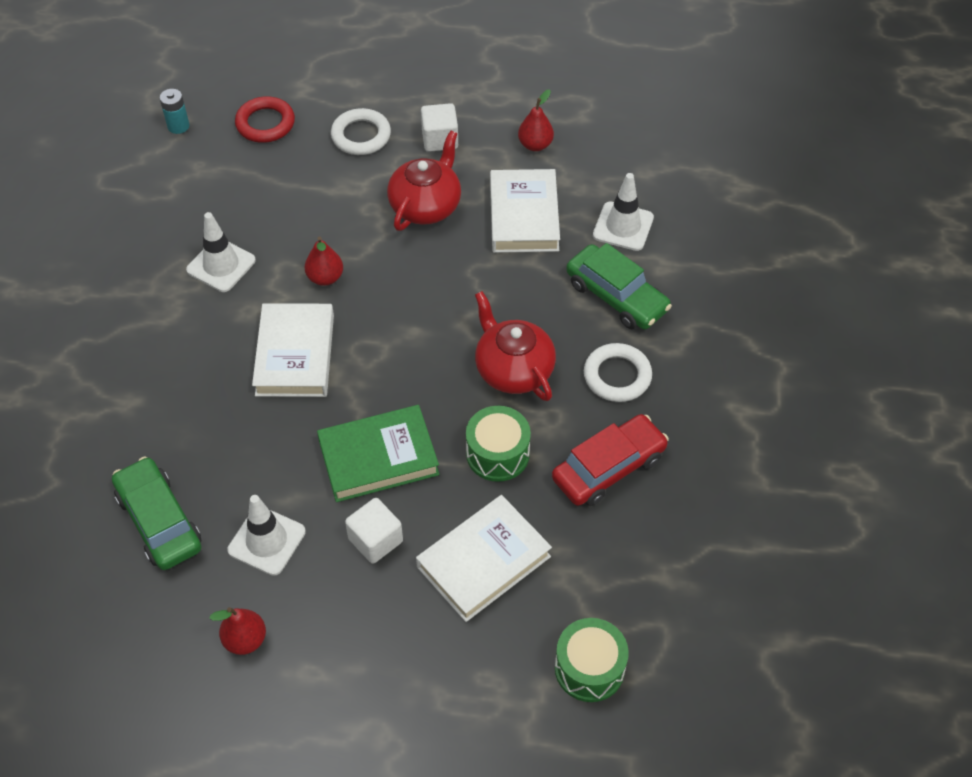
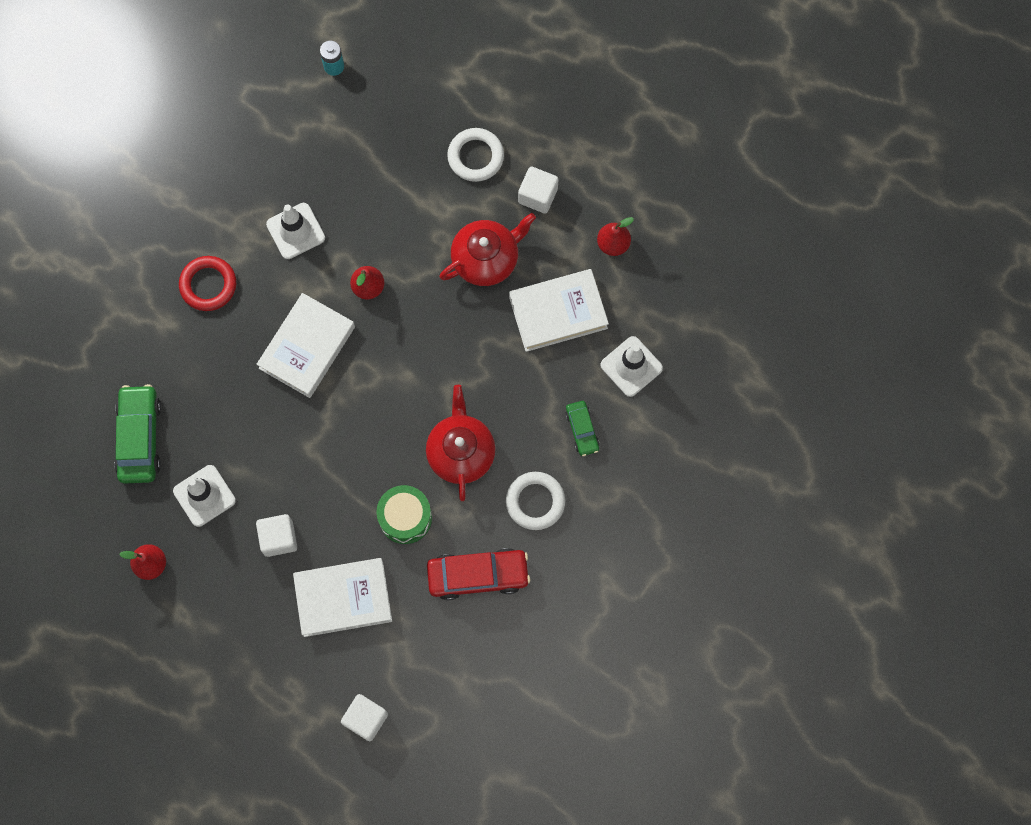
camera: 30 degrees right, 20 degrees up
(265, 123) = (405, 101): red ring -> red ring (208, 285)
(378, 457) = (318, 472): green book -> none
(523, 216) = (558, 312): white book -> white book turned 45 degrees clockwise
(589, 668) = (366, 719): green drum -> white cube
(616, 296) = (582, 430): green car -> green car, size x0.56

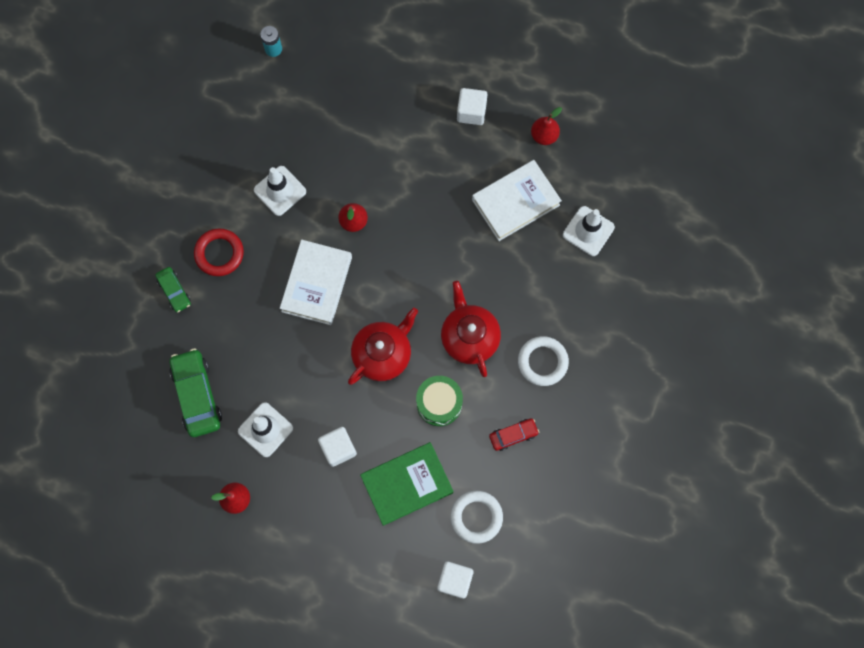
camera: 15 degrees left, 0 degrees up
(343, 598) = (406, 484): white book -> green book
(475, 156) = (411, 93): white ring -> white ring (476, 517)
(478, 575) = (513, 435): red car -> red car, size x0.56
(486, 259) = (444, 174): red teapot -> red teapot (383, 354)
(582, 430) = (563, 293): green car -> green car (174, 291)

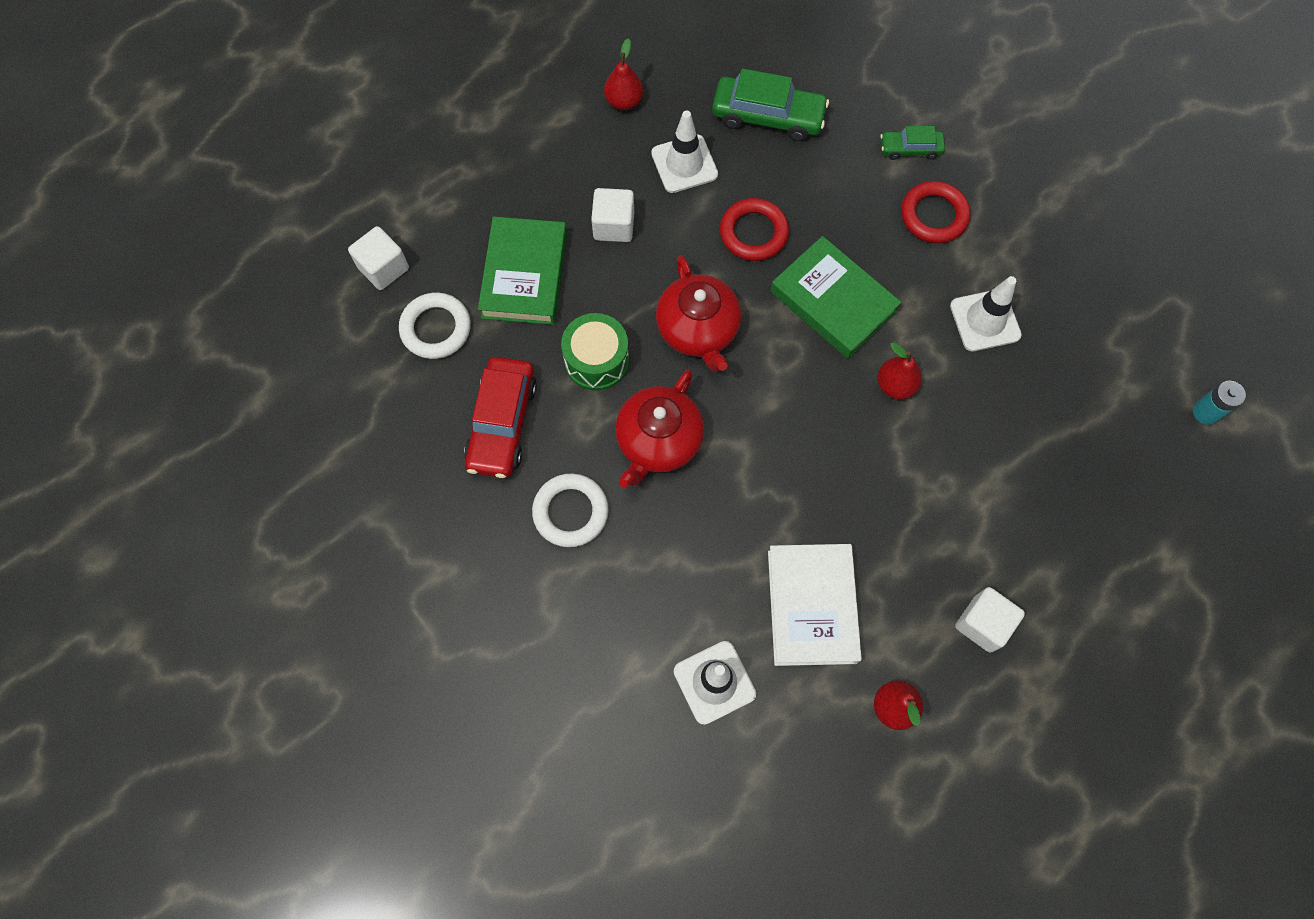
camera: 120 degrees right, 5 degrees down
(294, 357) = (753, 233): none -> red ring
(317, 284) = (833, 301): white book -> green book
(469, 337) = (658, 441): red teapot -> red teapot turned 105 degrees clockwise
(513, 435) = (502, 423): red car -> red car, size x1.79

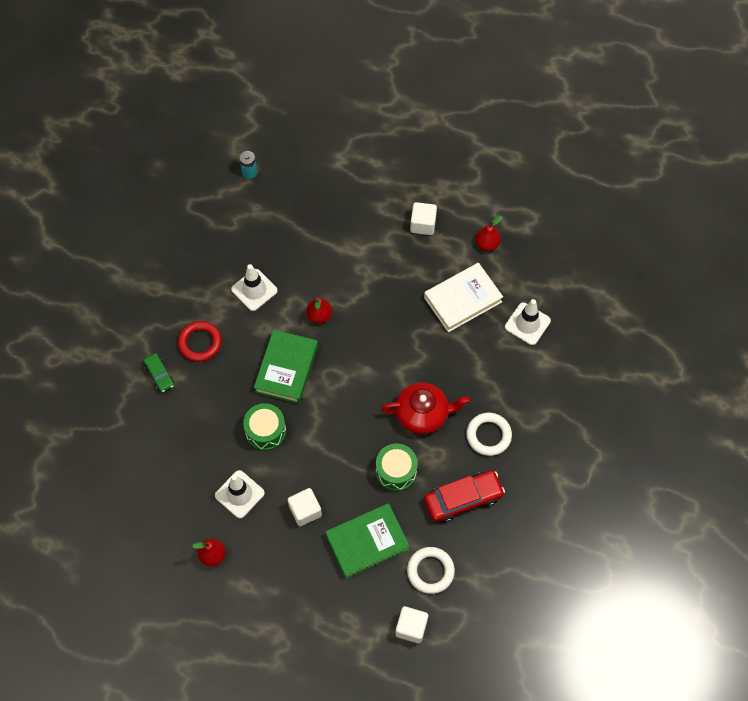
camera: 120 degrees left, 5 degrees down
(698, 330) = (345, 428): red teapot -> none
(753, 233) = (265, 431): red ring -> green drum
(768, 116) = (178, 464): green car -> none

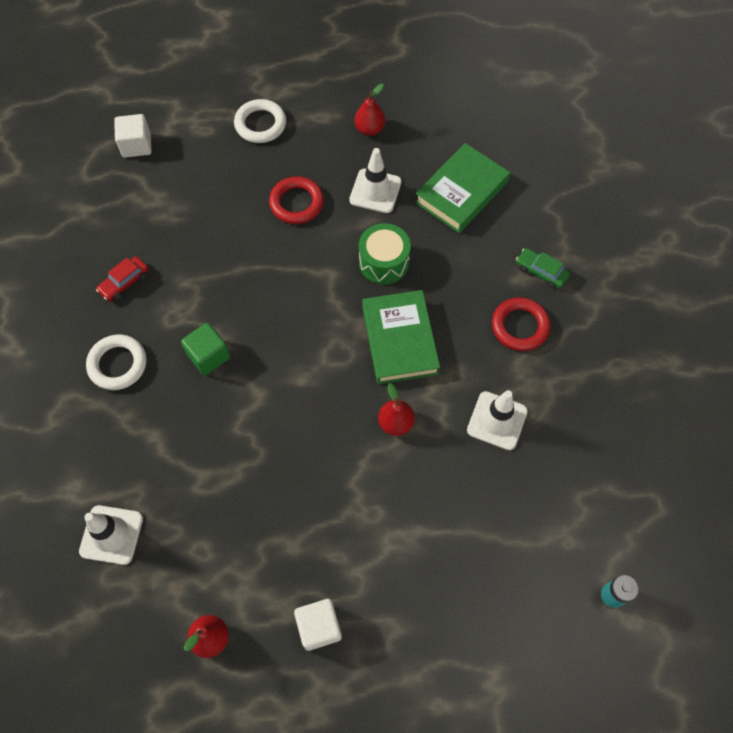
camera: 155 degrees right, 0 degrees up
(305, 511) = (296, 203): white cube -> red ring
(367, 542) = (215, 200): green book -> green book (461, 192)
(396, 471) = (214, 280): green drum -> none
(423, 414) = (208, 356): red teapot -> green cube
(430, 571) = (135, 200): white ring -> white ring (260, 124)
(462, 299) = (214, 531): white book -> none
(463, 499) = (124, 282): red car -> red car, size x0.56

